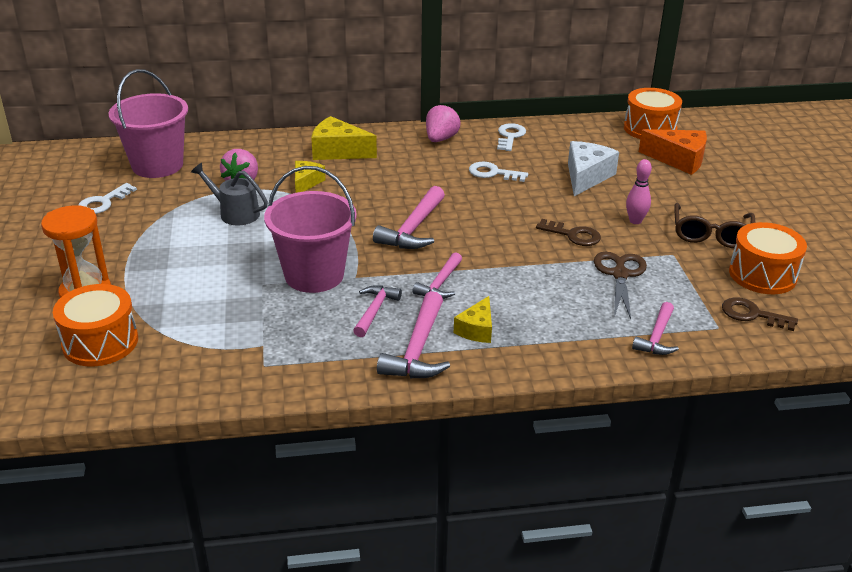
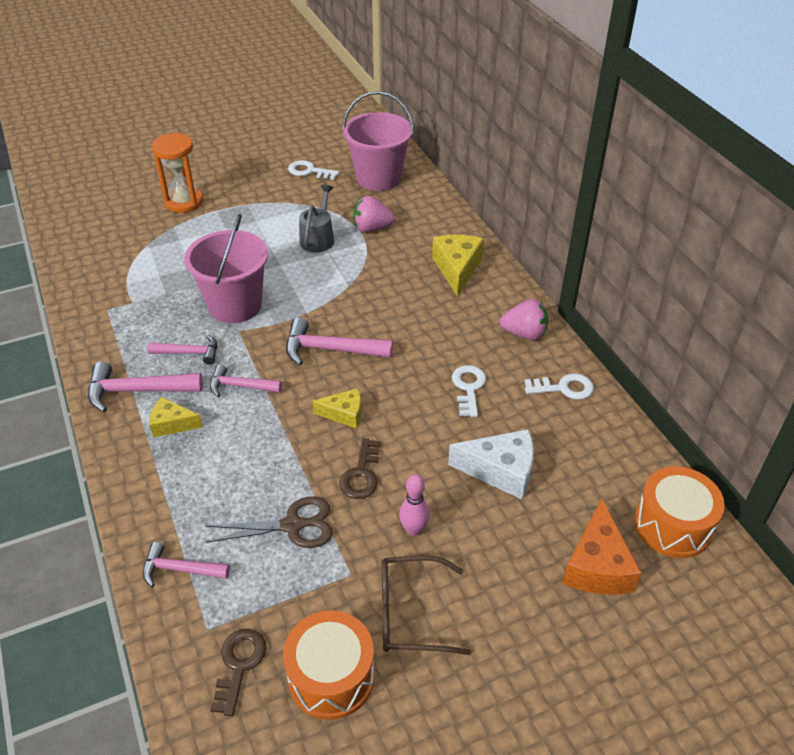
camera: 75 degrees right, 10 degrees up
(100, 342) = (126, 226): orange drum -> none
(306, 182) = (387, 264): yellow cheese -> yellow cheese (344, 414)

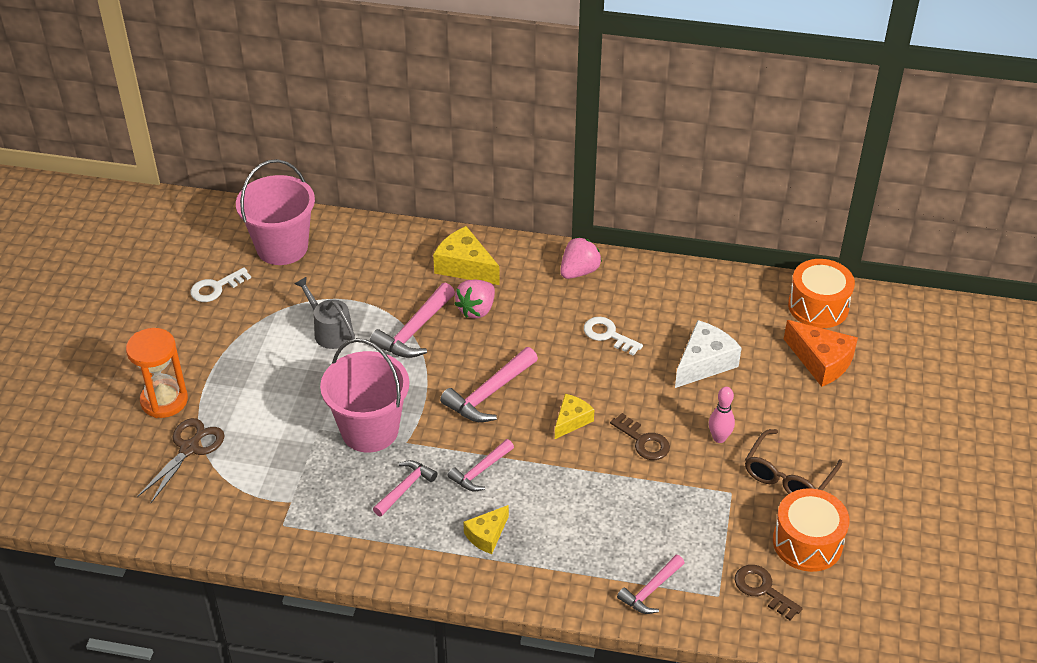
camera: 55 degrees left, 0 degrees up
(137, 391) = (422, 543): pink hammer -> pink hammer (414, 331)
(293, 525) = (661, 504): brown scissors -> brown scissors (189, 448)
(372, 228) = (353, 289): pink strawberry -> pink strawberry (476, 309)
(564, 388) = (655, 284): white key -> none

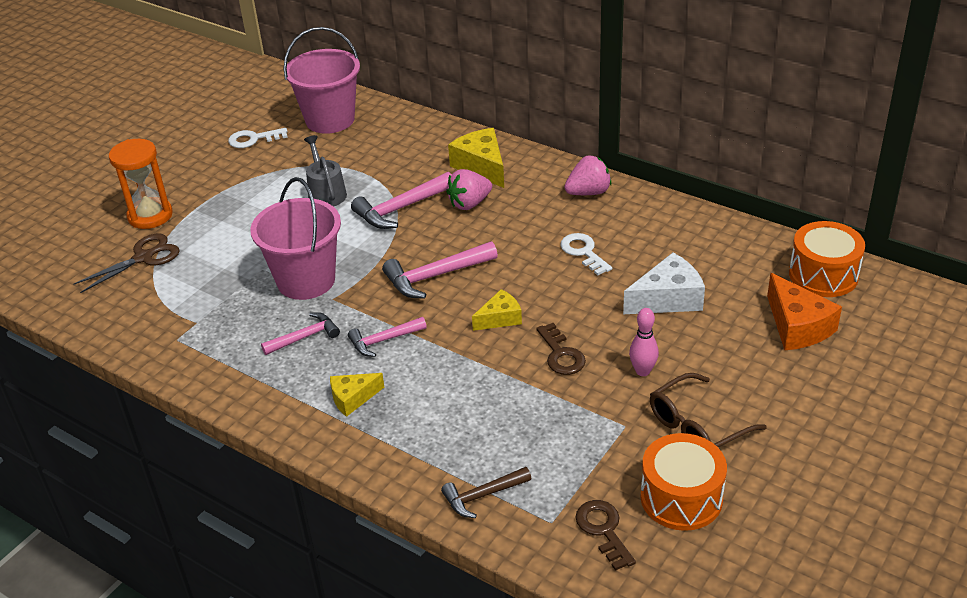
camera: 25 degrees right, 5 degrees down
(651, 590) = (483, 496): pink hammer -> brown hammer

